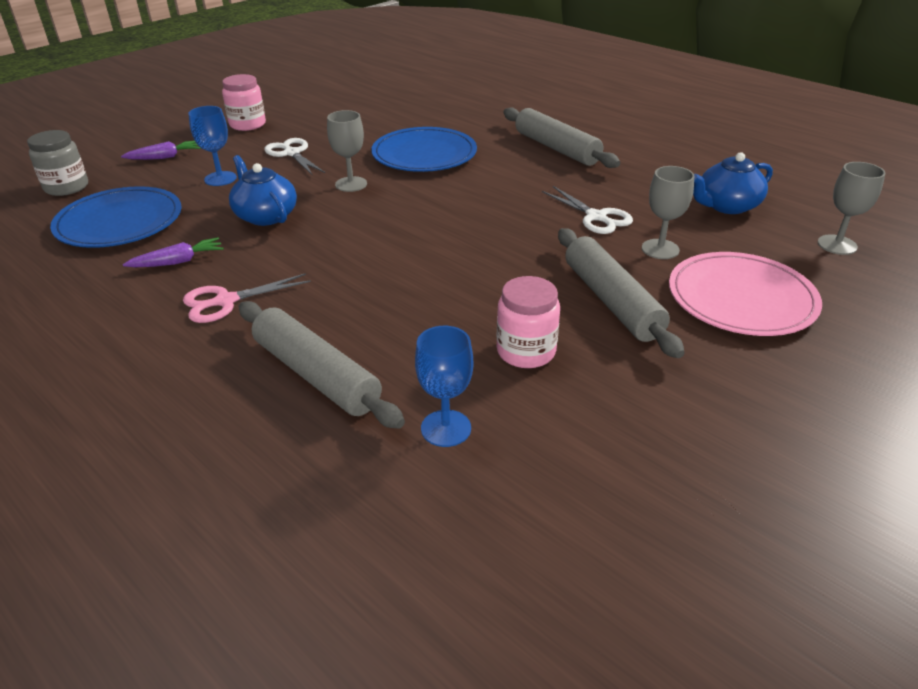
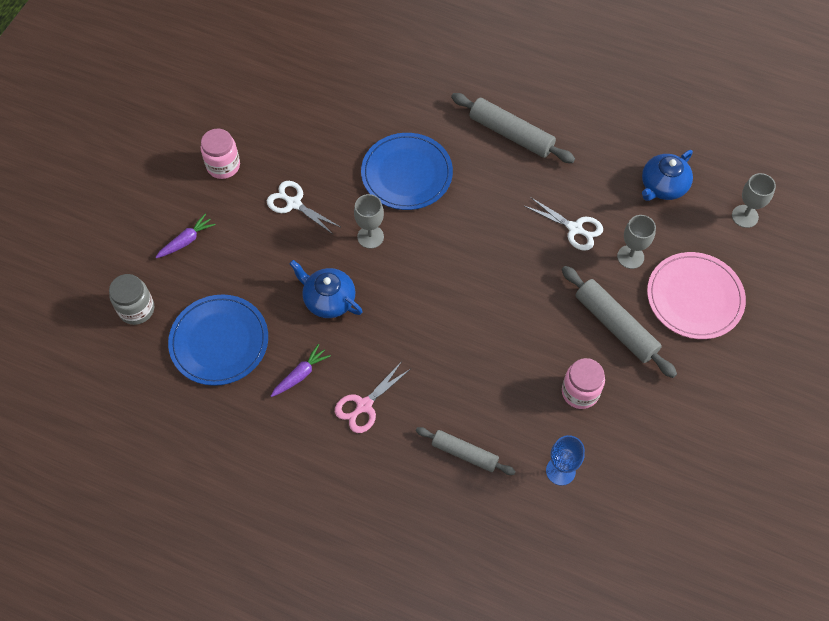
camera: 20 degrees left, 25 degrees up
(220, 178) = (258, 259): blue goblet -> none
(316, 374) = (464, 453): grey rolling pin -> grey rolling pin, size x0.65

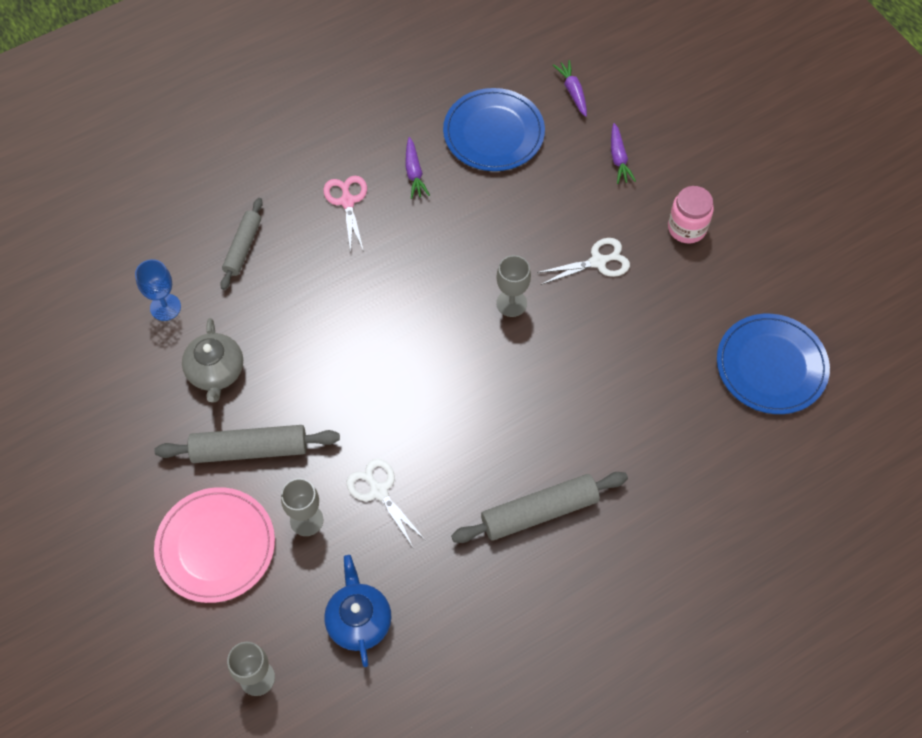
camera: 125 degrees right, 0 degrees up
(136, 309) = (573, 91): grey jar -> purple carrot
(328, 299) = (470, 232): blue teapot -> none
(406, 174) = (562, 379): blue plate -> blue plate (771, 366)
(464, 453) = (243, 247): grey rolling pin -> grey rolling pin turned 45 degrees counterclockwise
(575, 228) = (379, 491): white scissors -> white scissors turned 75 degrees clockwise
(580, 392) = (216, 372): pink jar -> grey teapot

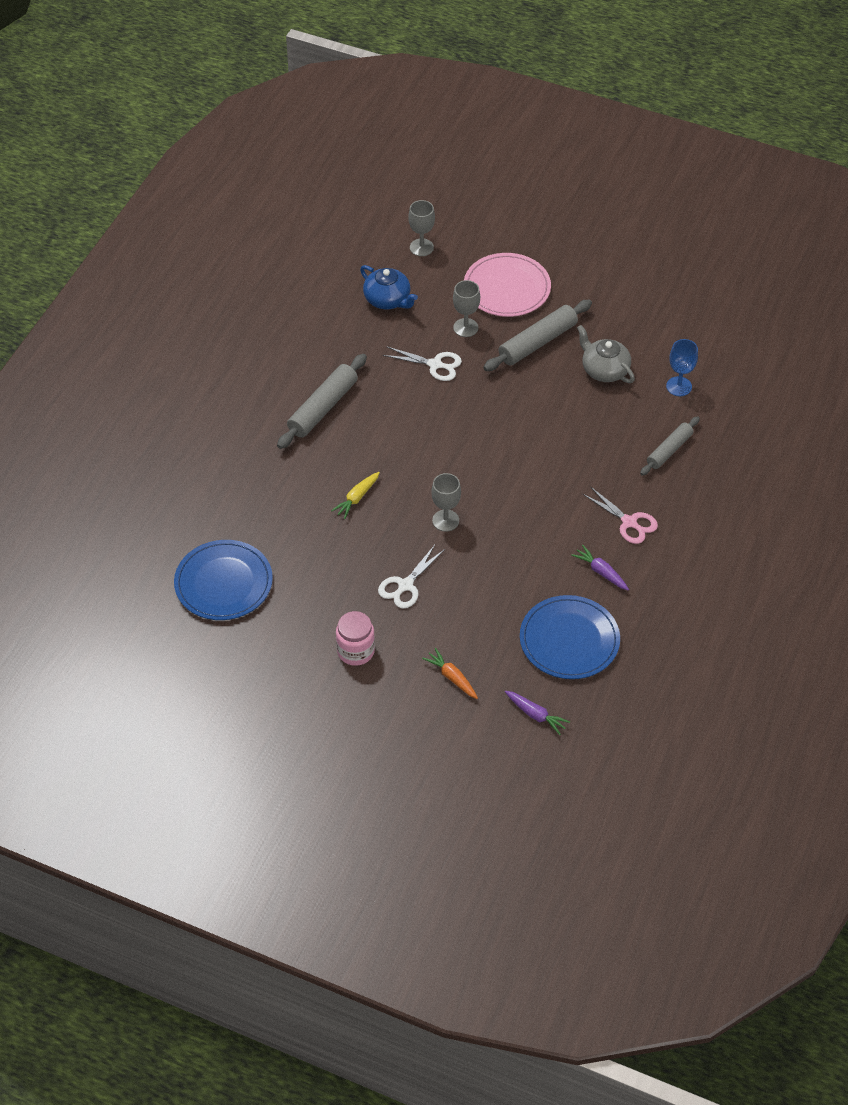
camera: 145 degrees right, 10 degrees down
(243, 247) = (669, 450): grey rolling pin -> grey rolling pin turned 60 degrees clockwise
(579, 379) = (357, 498): none -> yellow carrot
(618, 158) = (452, 677): purple carrot -> orange carrot

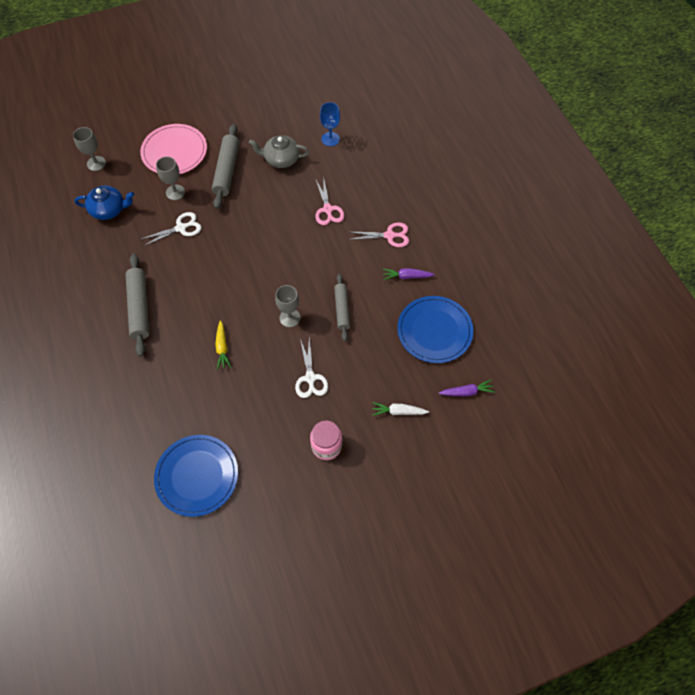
camera: 45 degrees left, 10 degrees up
(452, 677) = (398, 411): orange carrot -> white carrot
(595, 452) = (328, 209): none -> pink scissors
(669, 450) = (364, 178): grey rolling pin -> grey rolling pin (342, 309)

